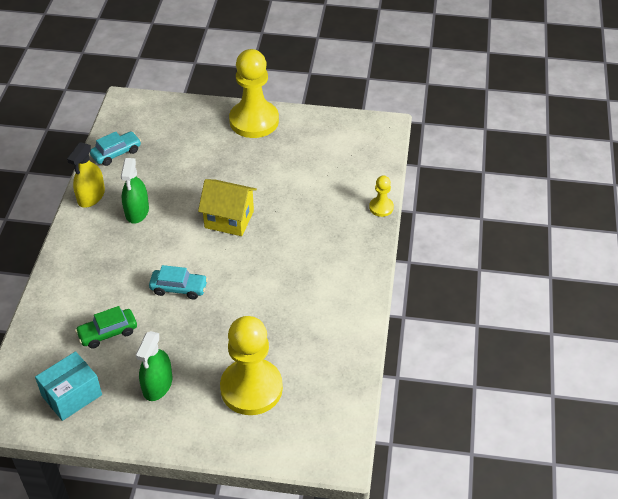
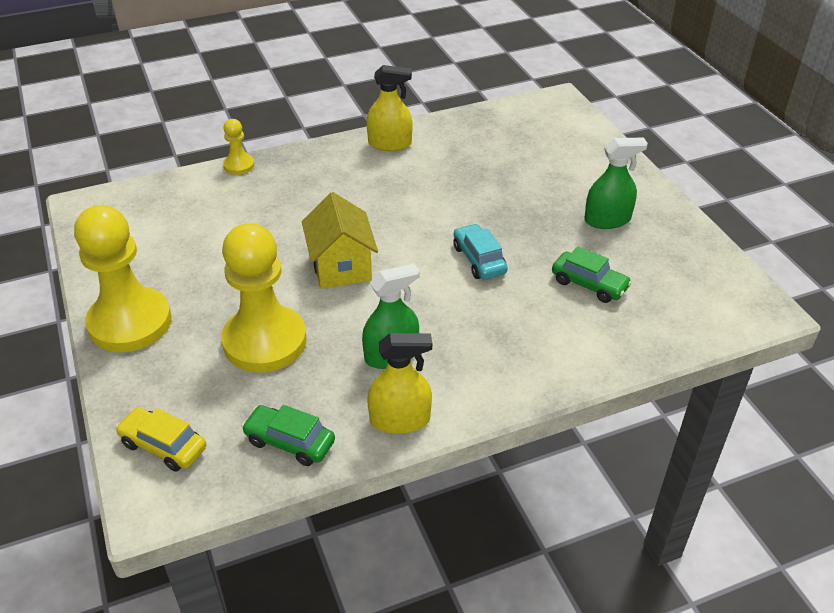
camera: 120 degrees left, 5 degrees down
(71, 395) = (684, 271): turquoise box -> none
(116, 153) = (289, 442): turquoise car -> green car
(154, 112) = (163, 446): none -> yellow car
(251, 388) = (547, 164): yellow pawn -> yellow pawn (265, 341)
(351, 301) = (390, 144): none -> yellow spray bottle

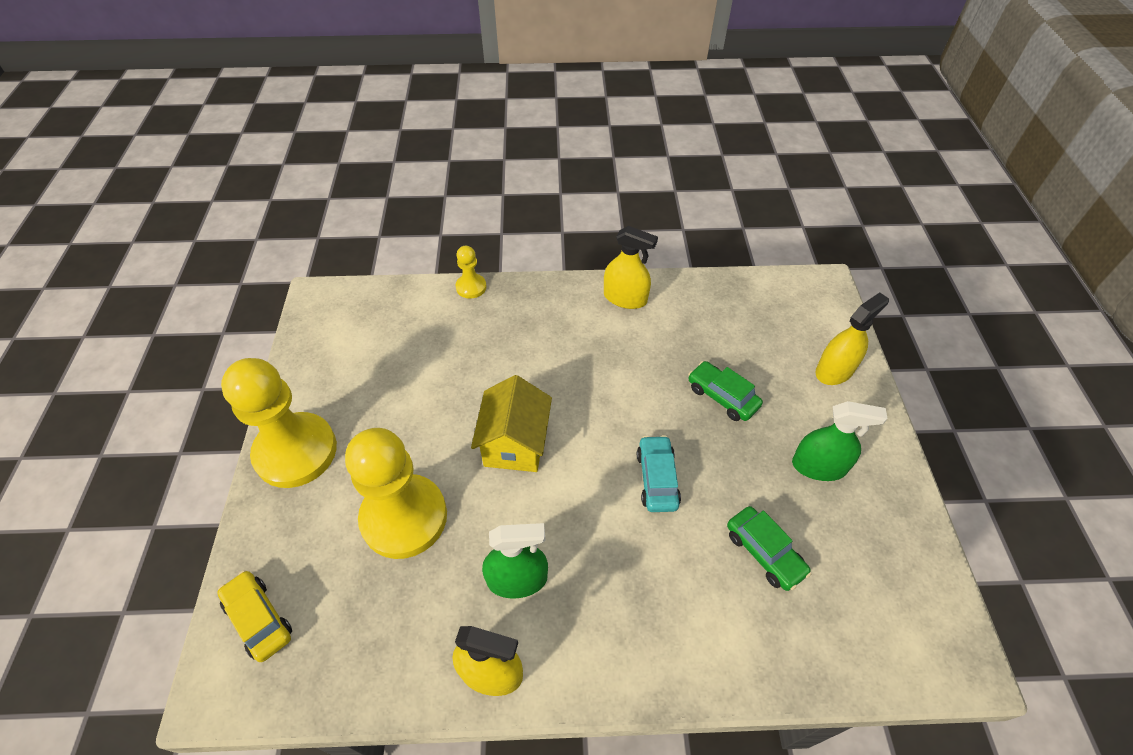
camera: 20 degrees right, 10 degrees up
(289, 442) = (373, 660): green car -> green car (722, 397)
(592, 155) = (834, 370): none -> yellow spray bottle

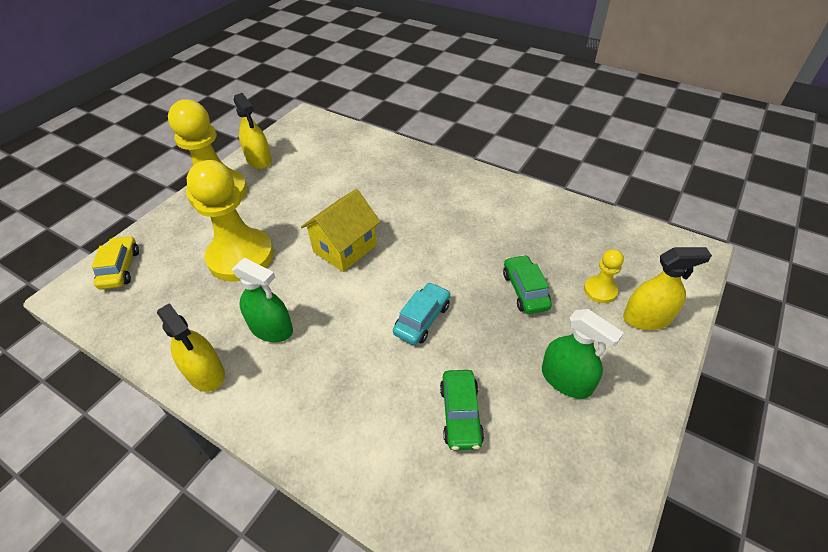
camera: 35 degrees right, 5 degrees down
(471, 287) = (402, 146): yellow pawn -> yellow pawn (600, 290)
(625, 298) = (506, 194): yellow spray bottle -> yellow spray bottle (259, 160)

